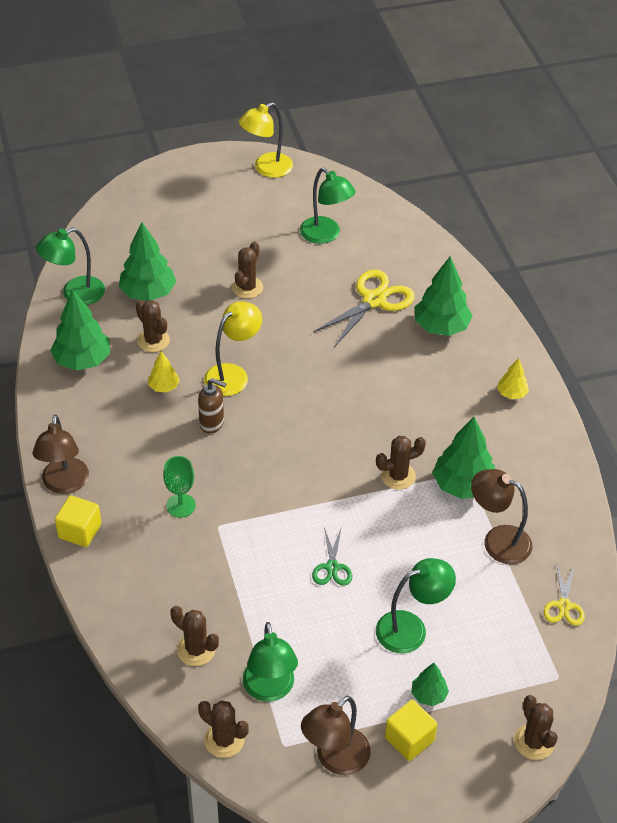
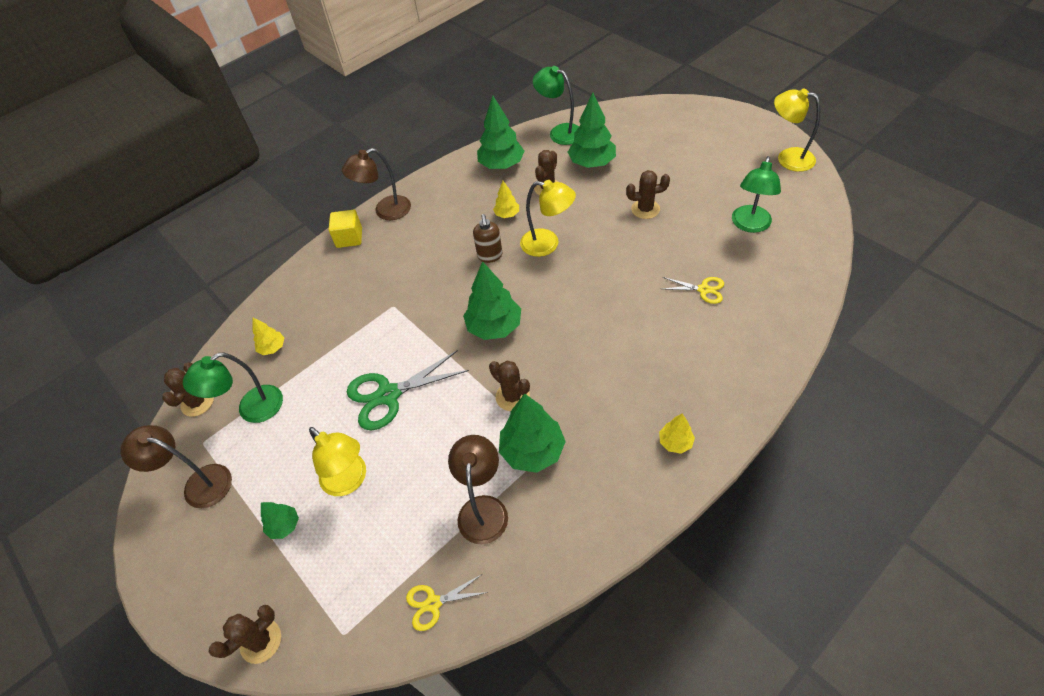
camera: 70 degrees right, 5 degrees up
(181, 505) = (400, 277): green goblet -> none
(196, 649) = (272, 348): brown cactus -> yellow tree
(332, 567) = (388, 395): green scissors -> green scissors, size x1.83
(374, 300) = (703, 289): yellow scissors -> yellow scissors, size x0.55
(409, 739) = (234, 530): yellow cube -> none
(411, 628) = (349, 481): green lamp -> yellow lamp
(441, 327) = (714, 350): green tree -> green tree (494, 327)

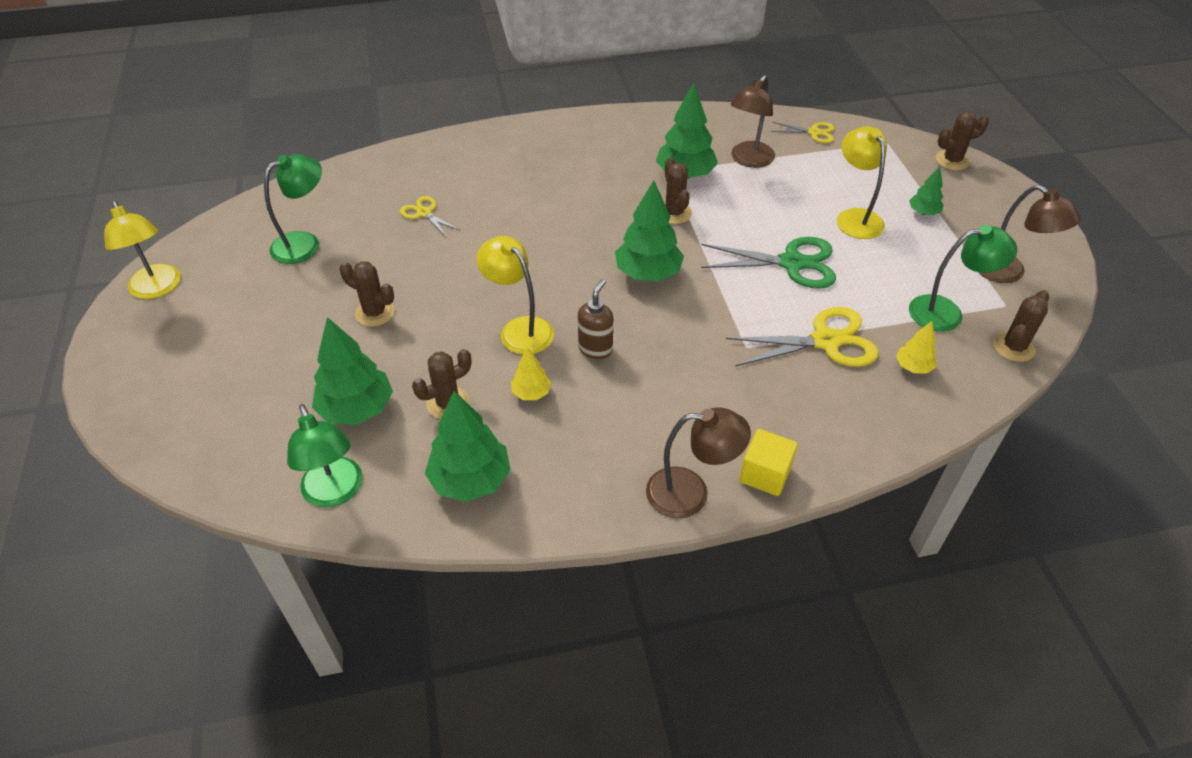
camera: 155 degrees left, 5 degrees down
(339, 337) = (826, 341): none -> yellow scissors
(675, 442) = (572, 136): yellow tree -> none

